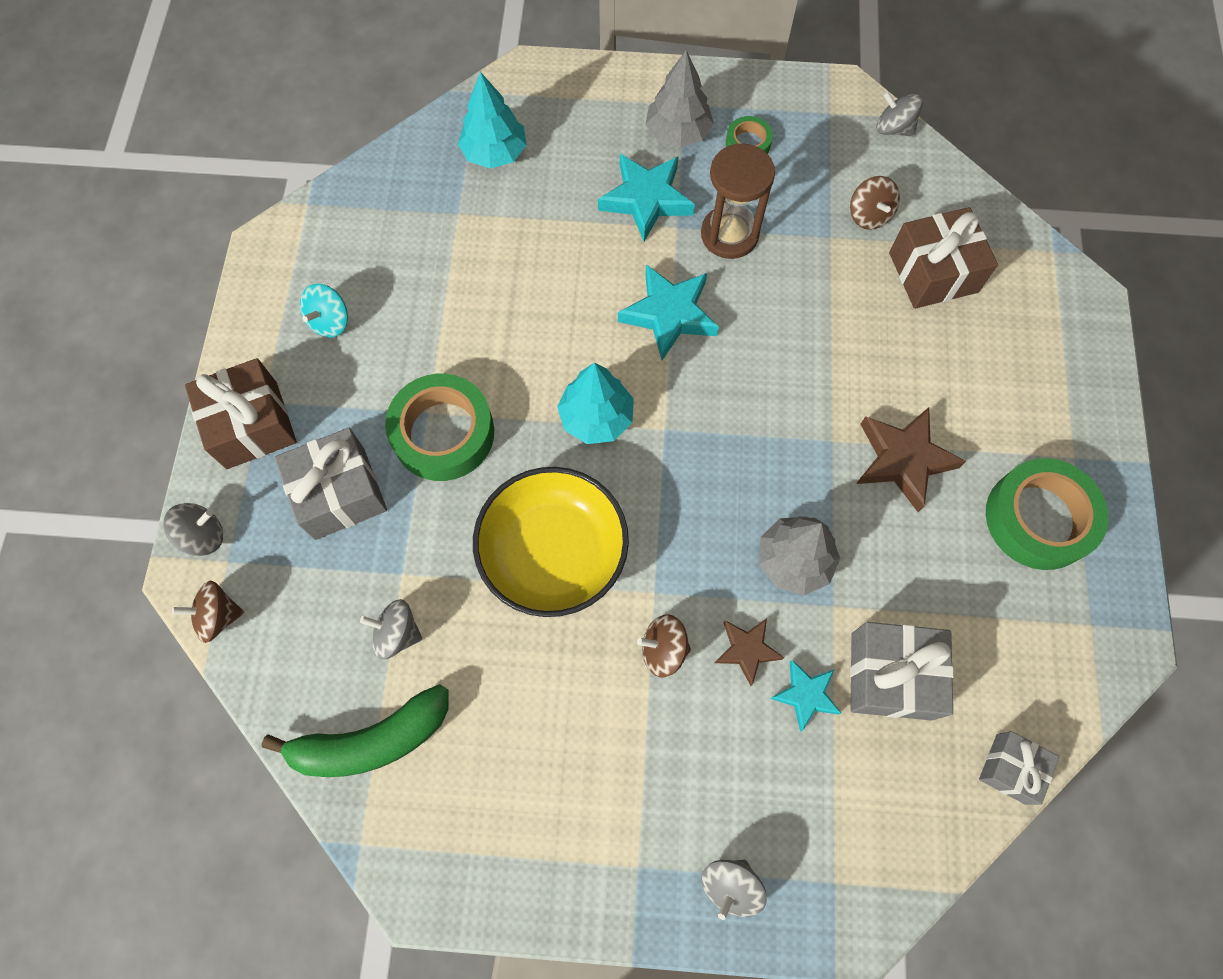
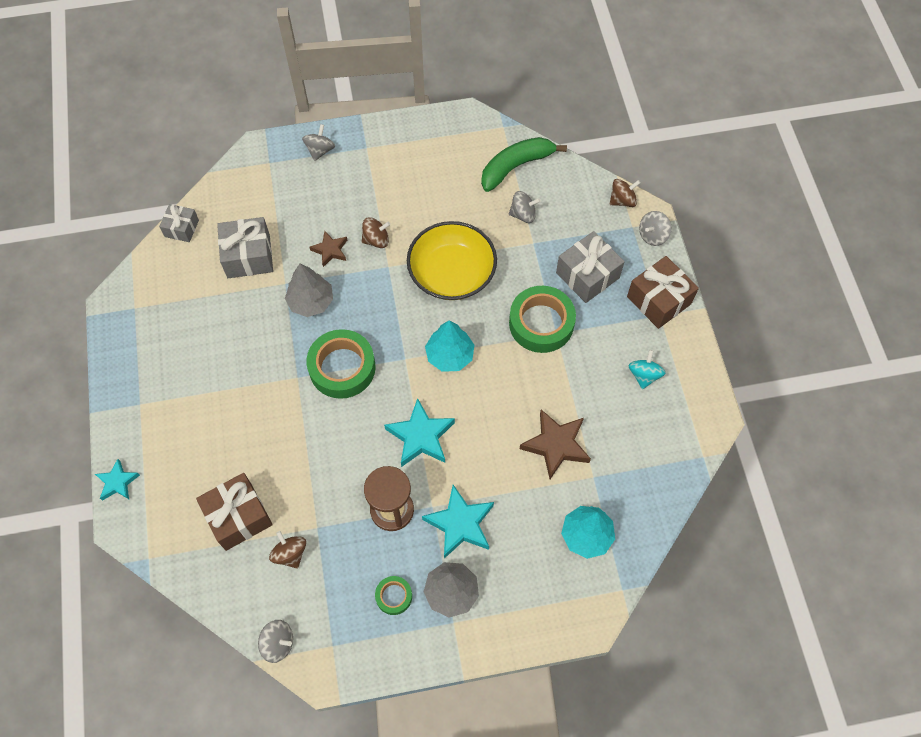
camera: 165 degrees right, 5 degrees down
(806, 695) = (294, 236): turquoise star -> turquoise star (117, 482)
(902, 460) = (251, 376): brown star -> brown star (556, 445)
(1038, 518) = (164, 360): green tape -> green tape (342, 368)

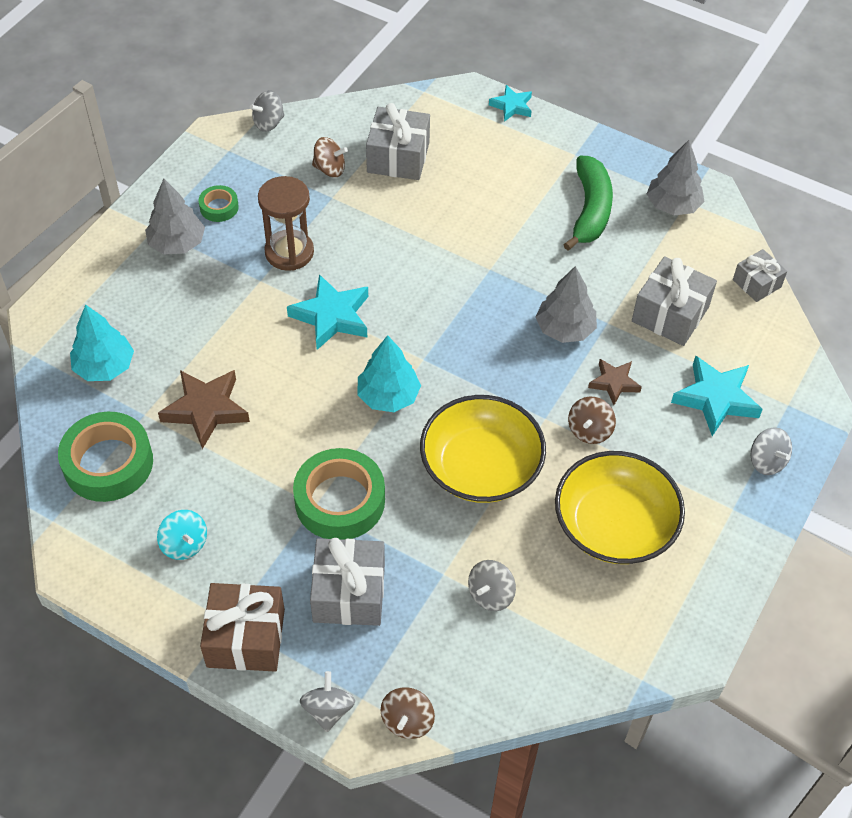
camera: 130 degrees right, 10 degrees down
(145, 313) = (672, 205): none -> grey tree
(238, 516) = (398, 157): brown gift -> grey gift
(342, 368) = (465, 306): green tape -> green tape (108, 463)
(428, 190) = (614, 525): none -> yellow bowl
(460, 524) = (222, 288): turquoise star -> turquoise star (716, 399)
(515, 167) = (566, 642): green banana -> green banana (590, 210)

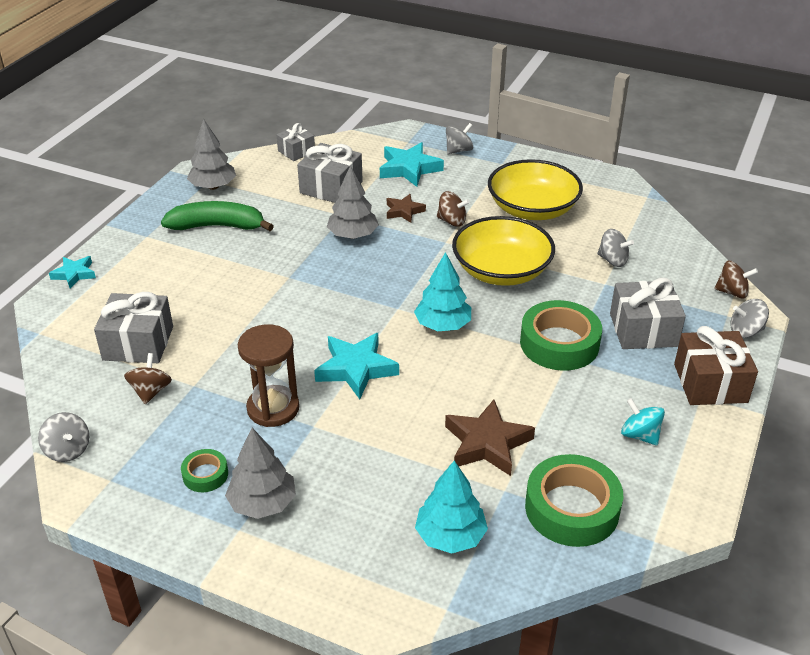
camera: 95 degrees left, 15 degrees down
(184, 544) = (640, 435): turquoise spinning top -> turquoise spinning top turned 90 degrees counterclockwise

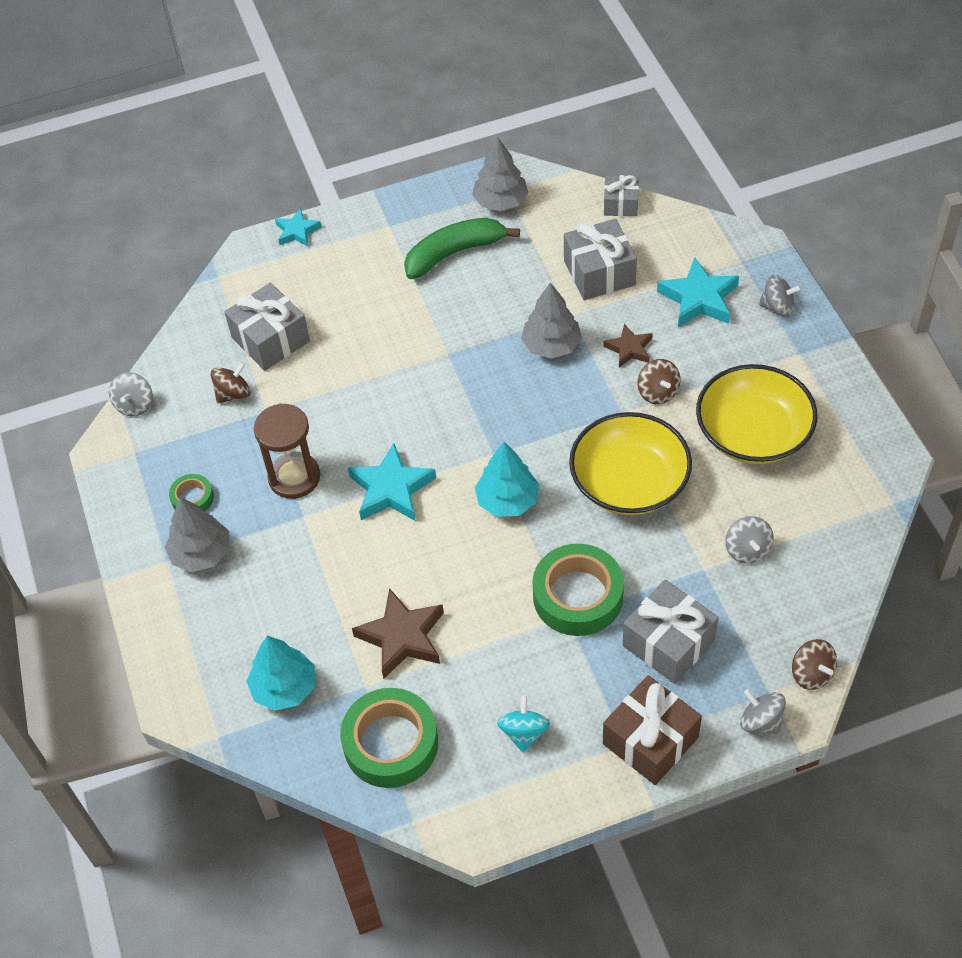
camera: 50 degrees right, 15 degrees up
(217, 226) = (454, 253): green banana -> green banana turned 75 degrees counterclockwise

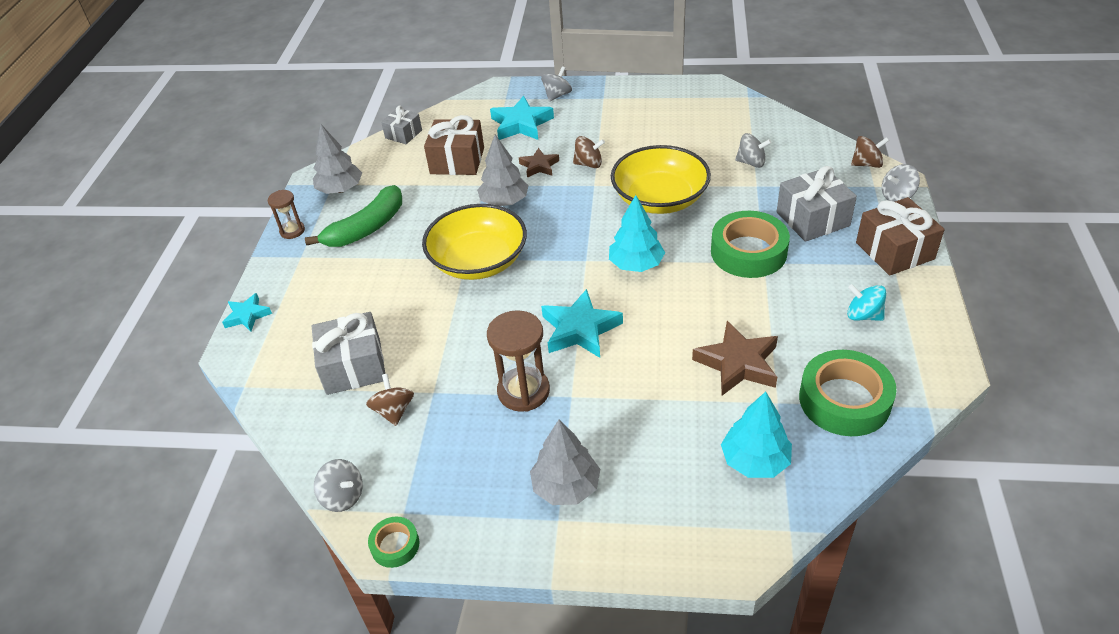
camera: 65 degrees left, 10 degrees down
(192, 498) = (495, 477): green tape -> green tape (395, 545)
(421, 199) = (292, 231): none -> brown hourglass
(454, 253) = (367, 228): green banana -> green banana turned 135 degrees counterclockwise
(599, 273) = (457, 161): grey gift -> brown gift
(753, 433) = (655, 133): yellow bowl -> yellow bowl (478, 261)

